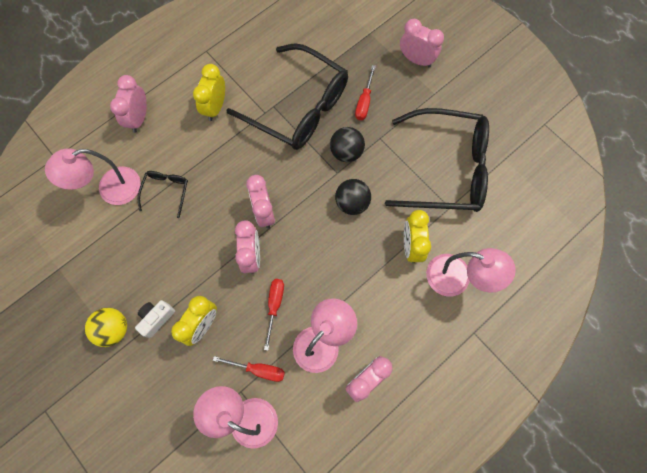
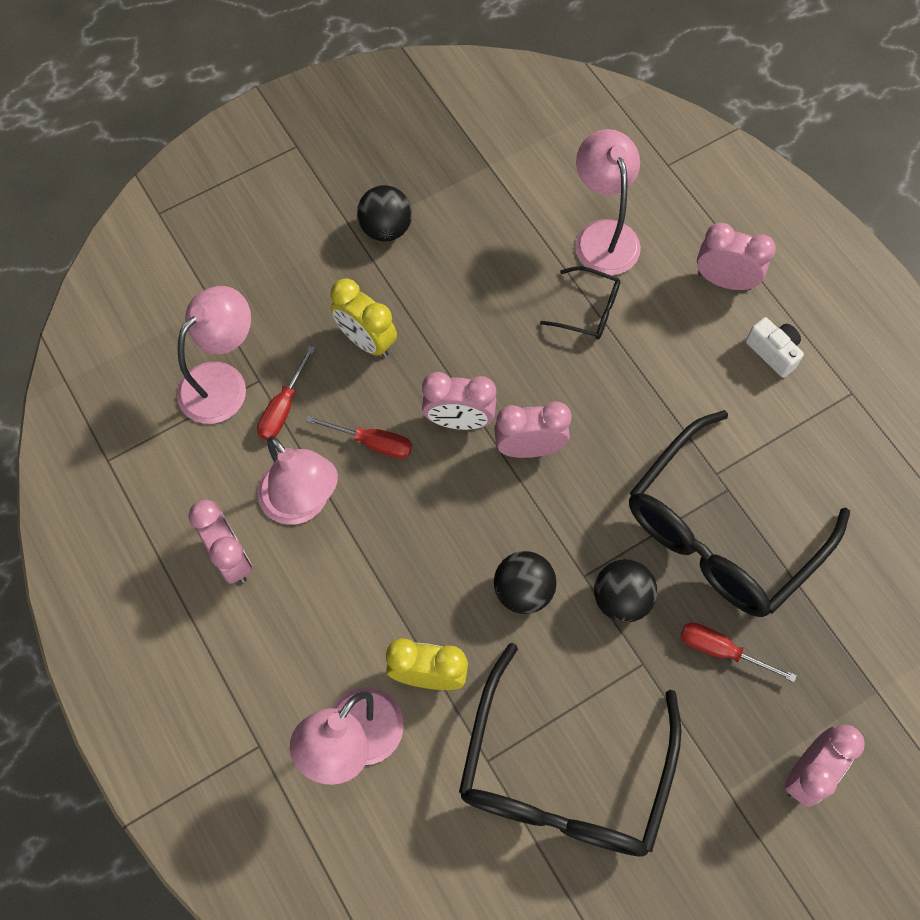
camera: 100 degrees right, 5 degrees down
(113, 329) = (386, 228): yellow ball -> black ball
(156, 318) = (389, 282): white camera -> white camera (773, 352)
(215, 107) = (734, 396): yellow clock -> none

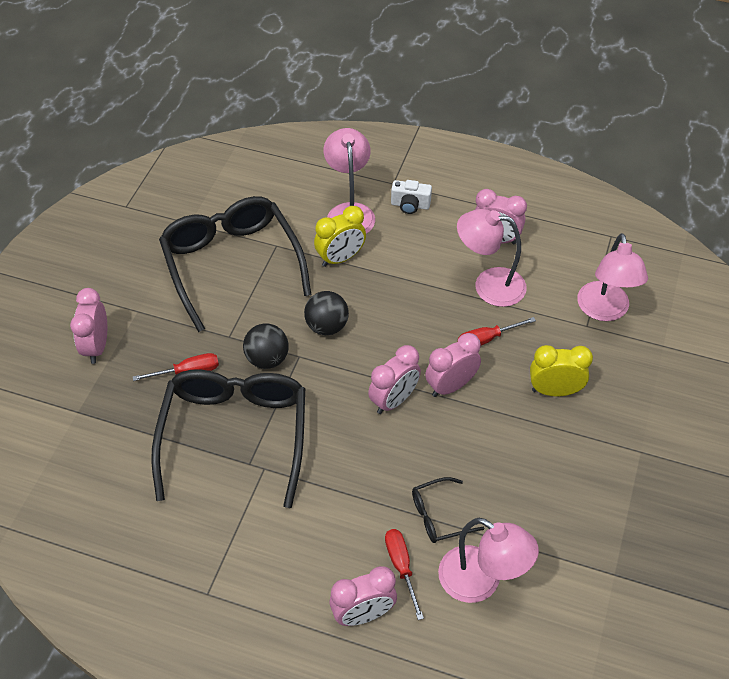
camera: 140 degrees right, 15 degrees down
(283, 407) = (556, 322): red screwdriver -> red screwdriver (401, 567)
(386, 228) = (626, 470): black ball -> none
(773, 352) = (285, 582): white camera -> white camera (410, 205)

